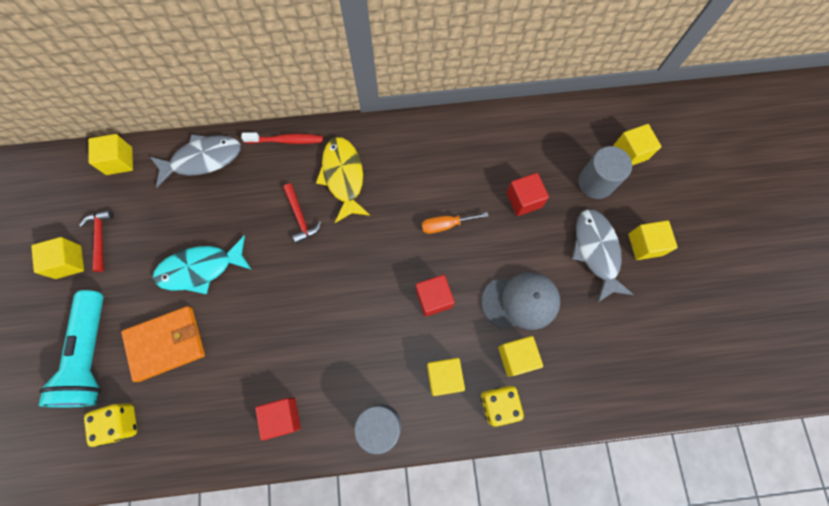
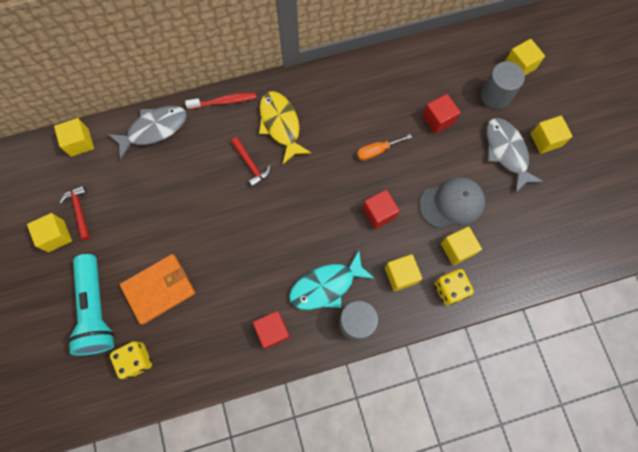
camera: 10 degrees left, 0 degrees up
(200, 269) = (174, 222): turquoise fish -> turquoise fish (326, 286)

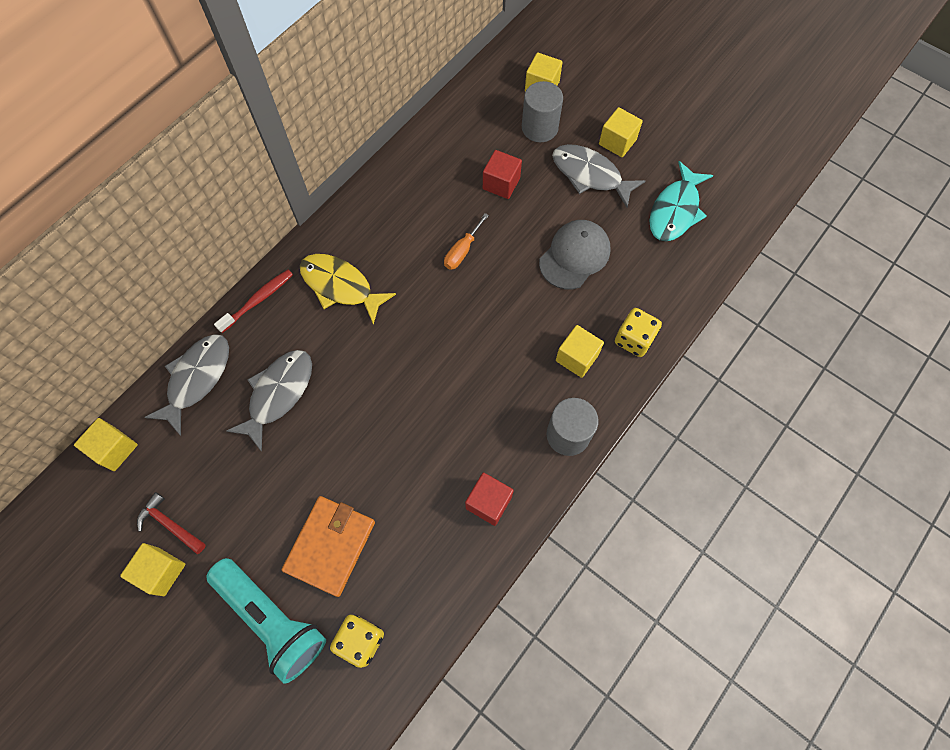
camera: 35 degrees left, 5 degrees down
(194, 171) = (278, 394): none -> grey fish
(251, 165) = (337, 347): red hammer -> none
(326, 286) = (510, 418): turquoise fish -> turquoise fish (675, 210)
(379, 213) = (510, 311): red cube -> none
(457, 249) = (612, 296): yellow cube -> none

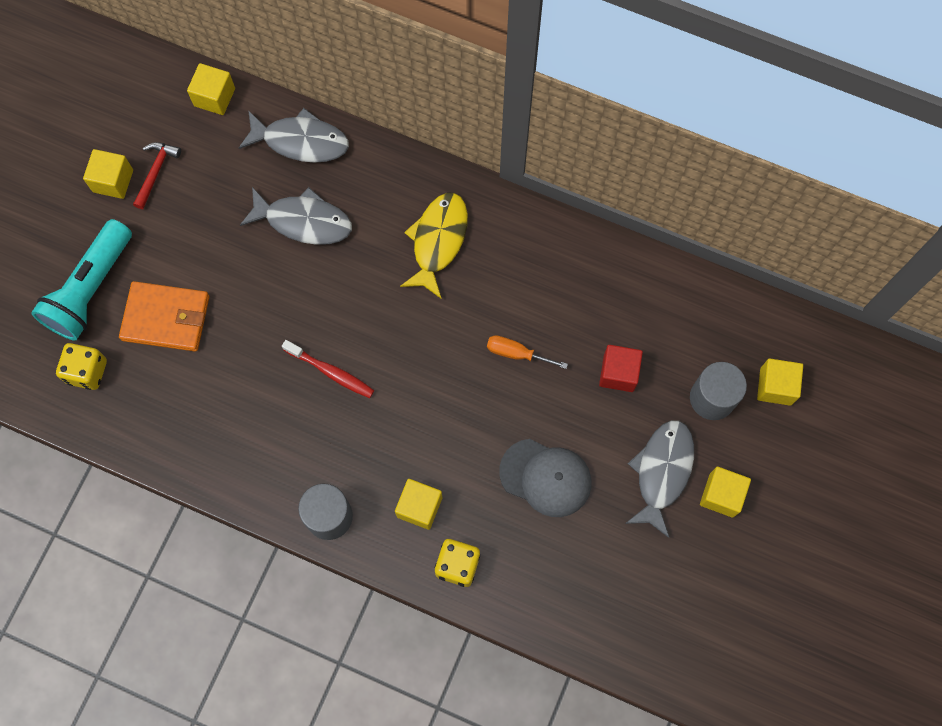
camera: 75 degrees right, 5 degrees up
(258, 300) = (400, 167): red toothbrush -> red toothbrush (331, 372)
(488, 502) = (239, 453): red cube -> none
(675, 210) = (642, 583): turquoise fish -> none

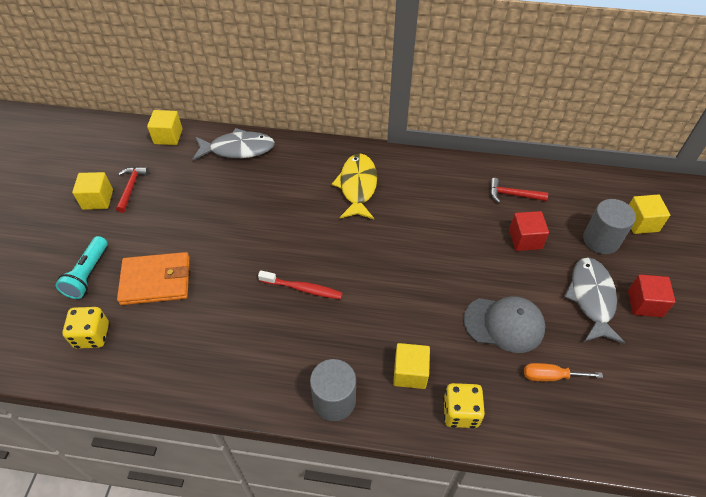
camera: 15 degrees left, 20 degrees down
(90, 289) = (88, 274): turquoise flashlight -> turquoise flashlight, size x0.64
(303, 221) = (253, 195): grey fish -> none
(516, 353) = (443, 243): orange screwdriver -> orange screwdriver (550, 376)
(631, 304) = (513, 195): none -> red hammer
(721, 495) = (644, 303): yellow cube -> red cube

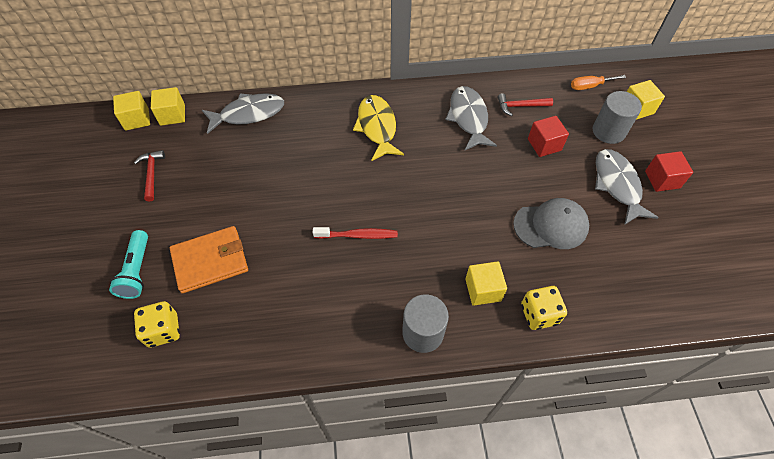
camera: 15 degrees left, 5 degrees up
(97, 199) = (120, 193): yellow cube -> yellow cube (137, 119)
(453, 196) = (468, 118): none -> grey fish
(550, 376) = (605, 262): orange screwdriver -> orange screwdriver (589, 86)

